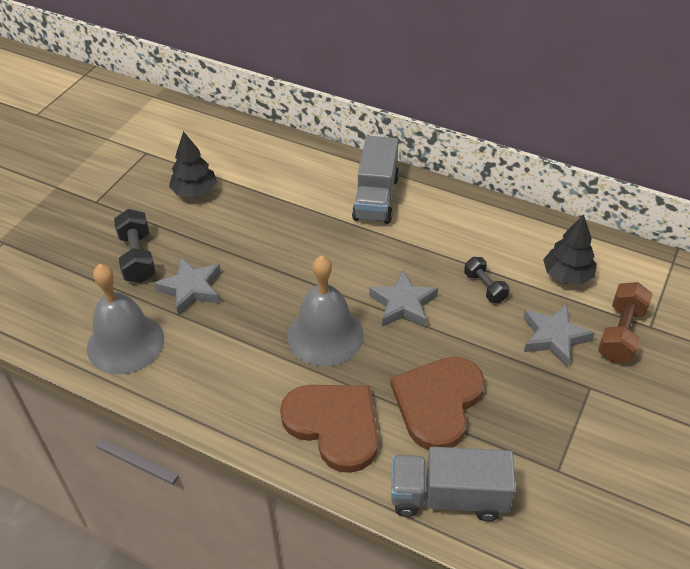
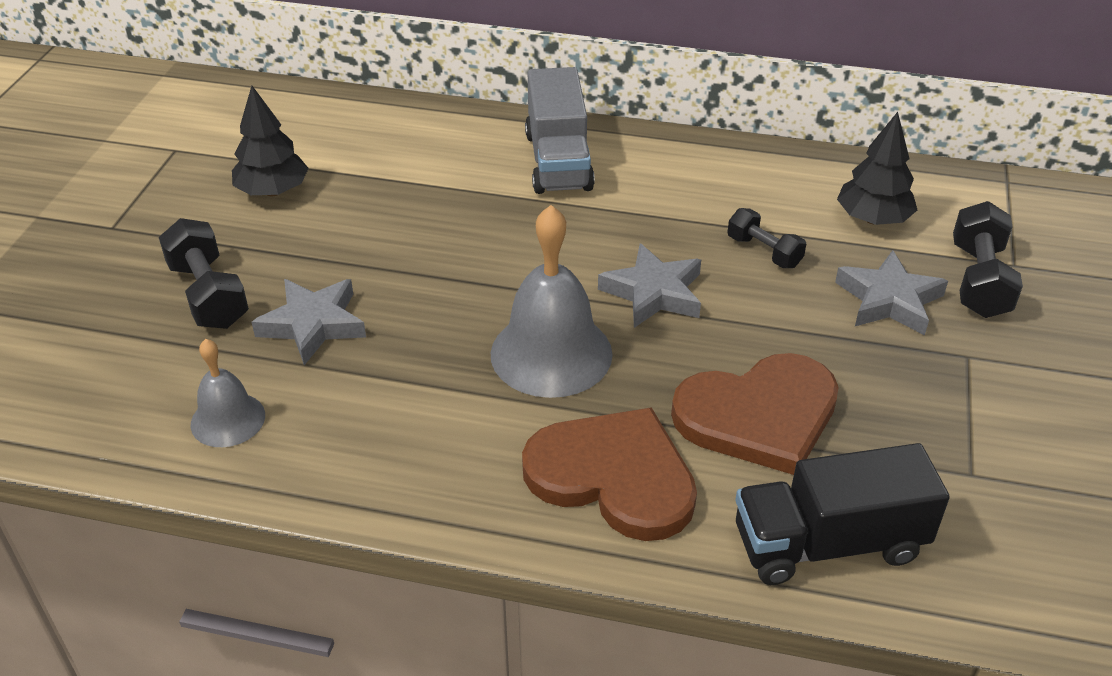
camera: 15 degrees left, 5 degrees down
(125, 343) = (228, 419): grey bell -> grey bell, size x0.57
(438, 402) = (759, 415): brown heart -> brown heart turned 120 degrees counterclockwise
(448, 497) = (828, 543): grey truck -> black truck
(621, 334) = (979, 280): brown dumbbell -> black dumbbell

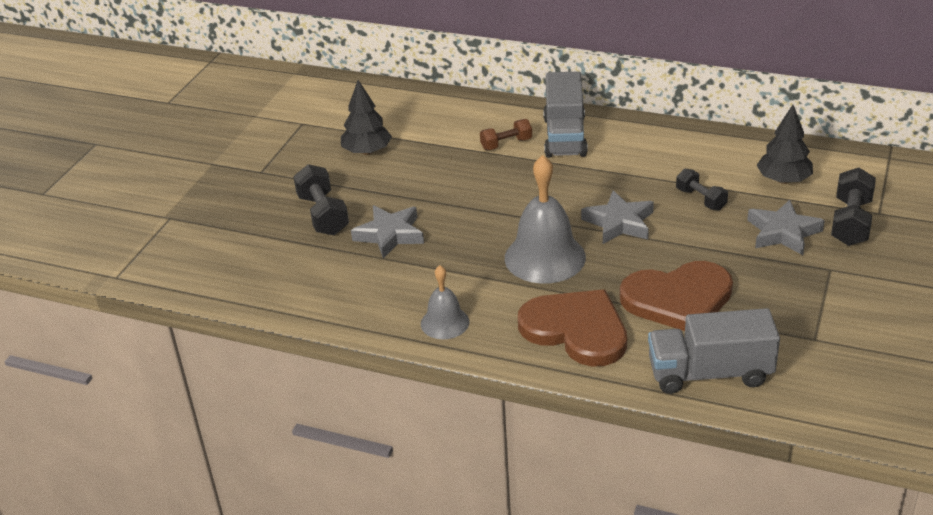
camera: 10 degrees right, 5 degrees down
(228, 419) = (333, 288): grey bell -> grey bell (445, 322)
(476, 174) = (506, 144): none -> brown dumbbell
(828, 543) = (709, 373): black truck -> grey truck

